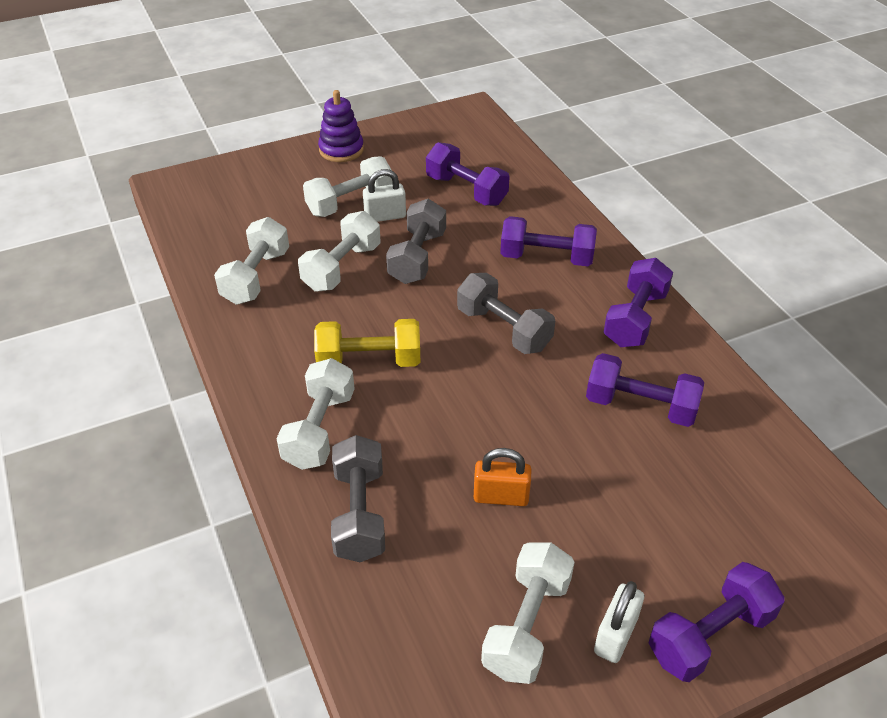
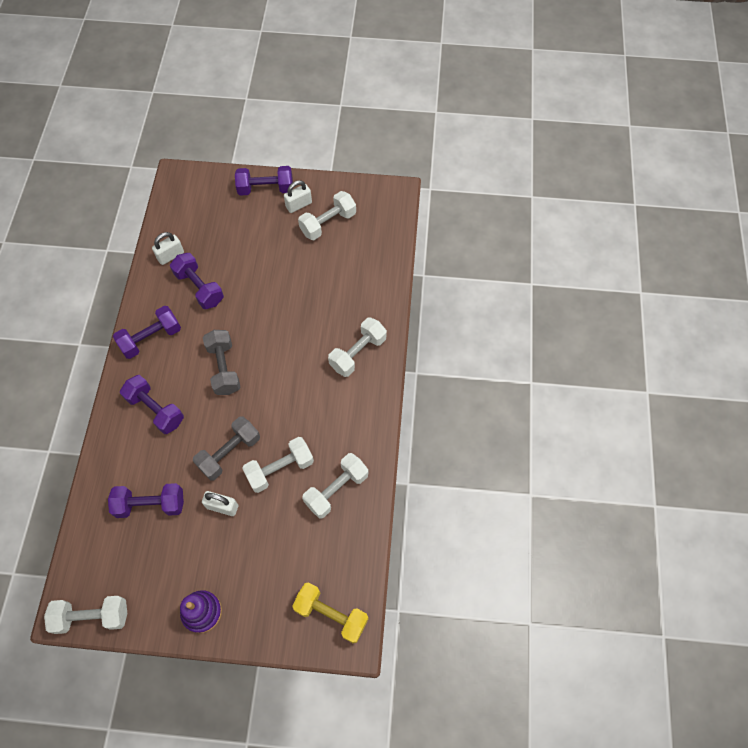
camera: 150 degrees left, 20 degrees up
(350, 203) = (236, 536): white dumbbell -> white dumbbell (92, 616)
(359, 513) = (364, 299): grey dumbbell -> none
(369, 361) = (308, 384): yellow dumbbell -> yellow dumbbell (331, 614)
(466, 190) = (150, 504): purple dumbbell -> purple dumbbell turned 75 degrees counterclockwise
(501, 496) = (298, 277): orange padlock -> none
(734, 429) = (171, 256): none -> white padlock

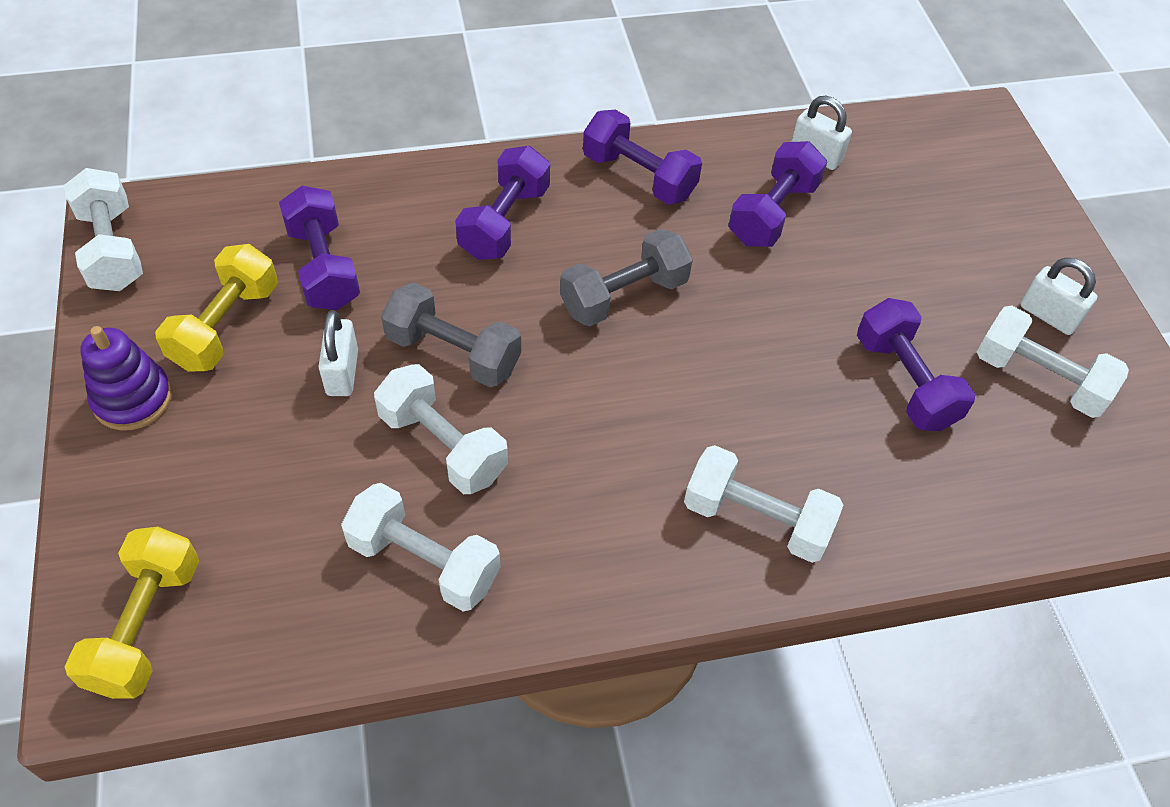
camera: 70 degrees right, 10 degrees down
(172, 560) = (226, 326): none -> yellow dumbbell
(266, 189) = (1048, 251): purple dumbbell -> purple dumbbell (904, 382)

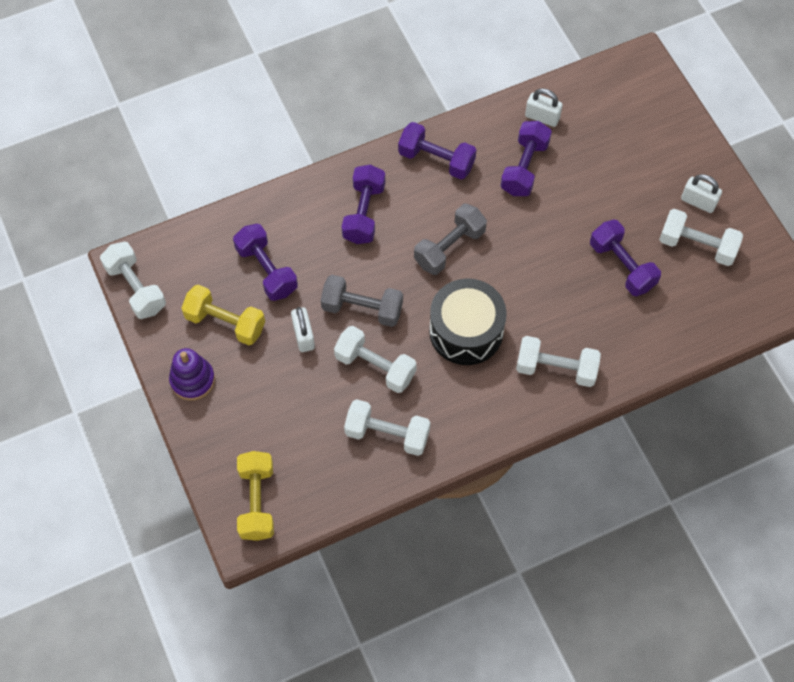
camera: 10 degrees left, 10 degrees up
(226, 326) = (225, 322): yellow dumbbell -> yellow dumbbell turned 75 degrees counterclockwise
(615, 424) = (466, 331): none -> black drum

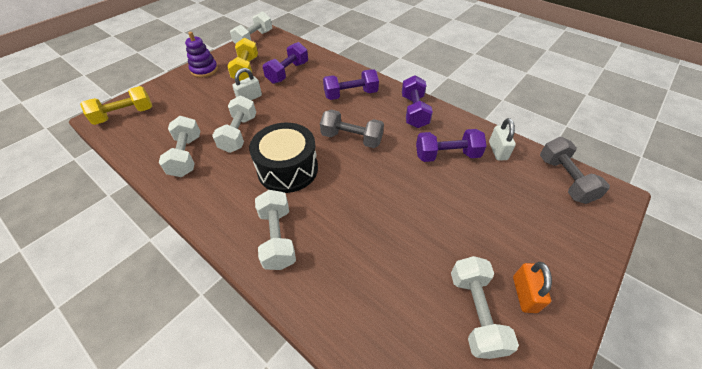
camera: 65 degrees right, 15 degrees down
(362, 308) = (281, 115): grey dumbbell -> grey dumbbell (564, 179)
(622, 266) = (407, 252): purple dumbbell -> none
(698, 202) = (524, 294): white padlock -> orange padlock

